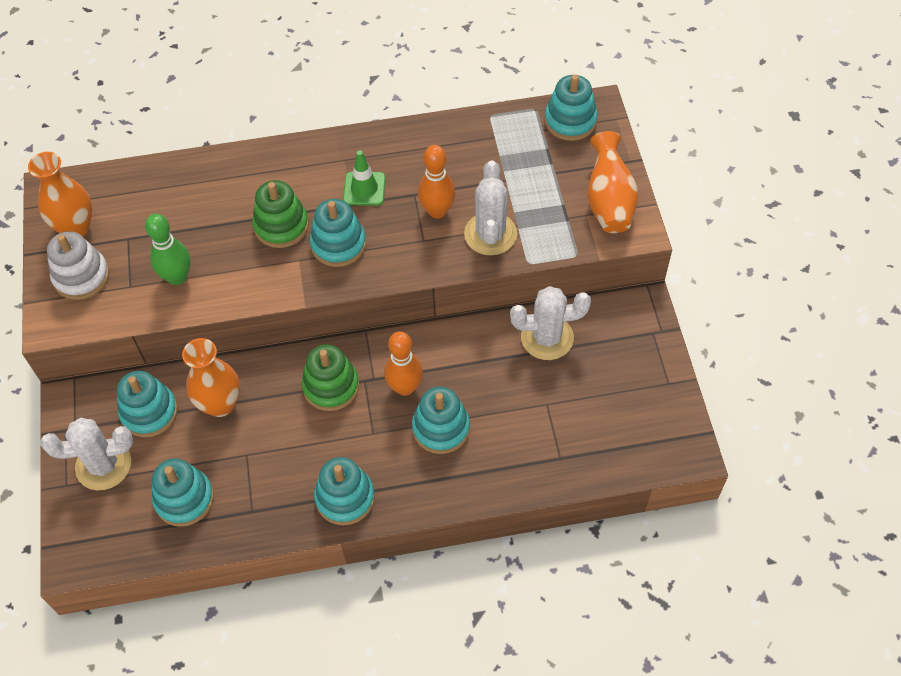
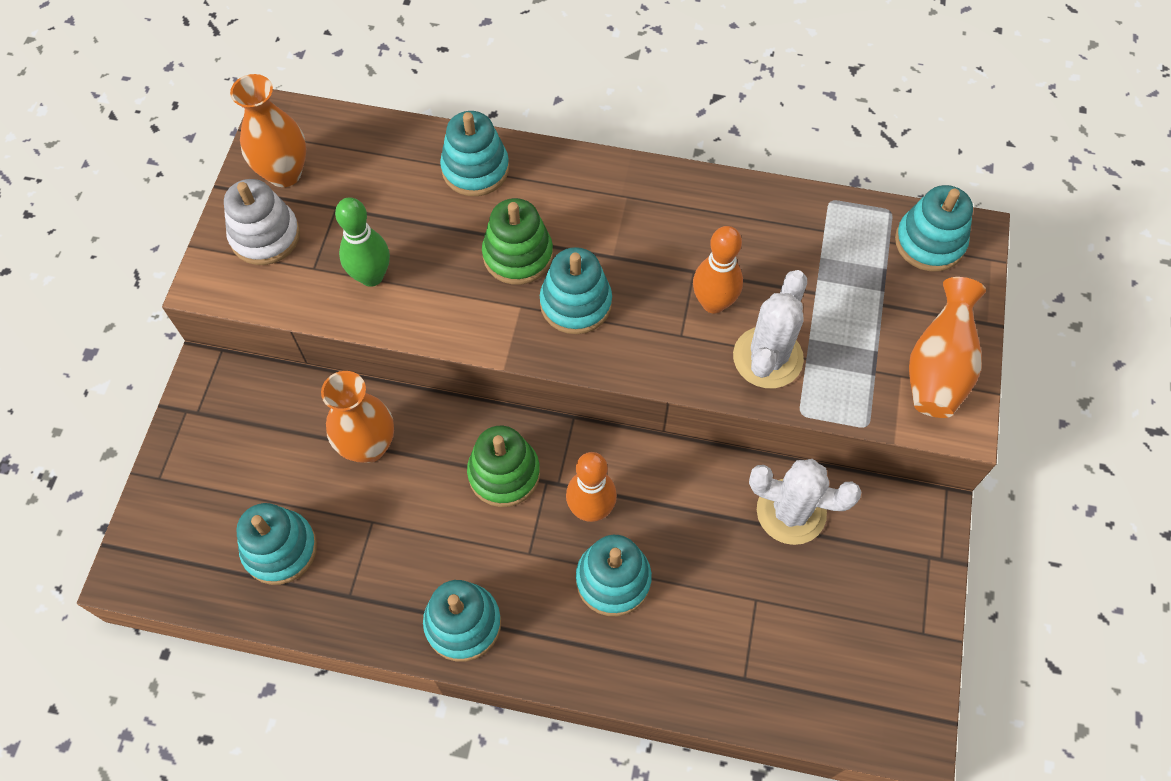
camera: 20 degrees right, 5 degrees up
(103, 465) = (209, 470): white cactus -> none
(149, 412) = (286, 425): turquoise stacking toy -> turquoise stacking toy (475, 169)
(364, 189) = (636, 242): green traffic cone -> none

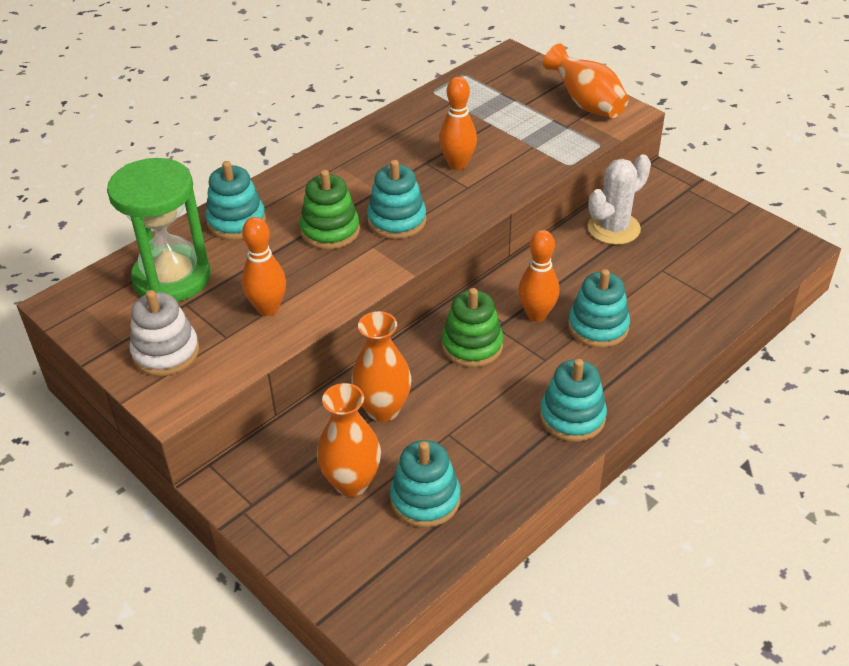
camera: 55 degrees left, 20 degrees down
(284, 173) = (120, 319): orange vase -> orange vase (352, 482)
(362, 173) = (172, 278): none -> green hourglass
(371, 276) = (268, 309): green bowling pin -> orange bowling pin
(767, 357) = (518, 160): white cactus -> none
(929, 242) = (500, 70): turquoise stacking toy -> none

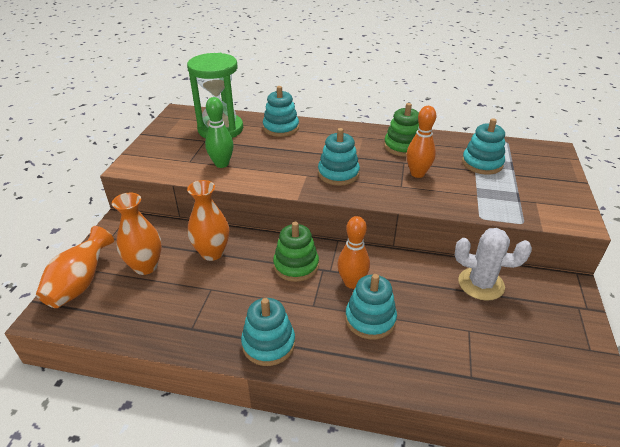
camera: 55 degrees right, 5 degrees down
(166, 352) = (164, 150): white stacking toy -> none
(268, 309) = (222, 164): orange bowling pin -> green bowling pin
(330, 231) = (304, 156): green stacking toy -> green stacking toy (403, 147)
(425, 499) = (149, 303): turquoise stacking toy -> turquoise stacking toy (482, 163)
(586, 104) = (556, 199): orange vase -> orange vase (80, 284)

